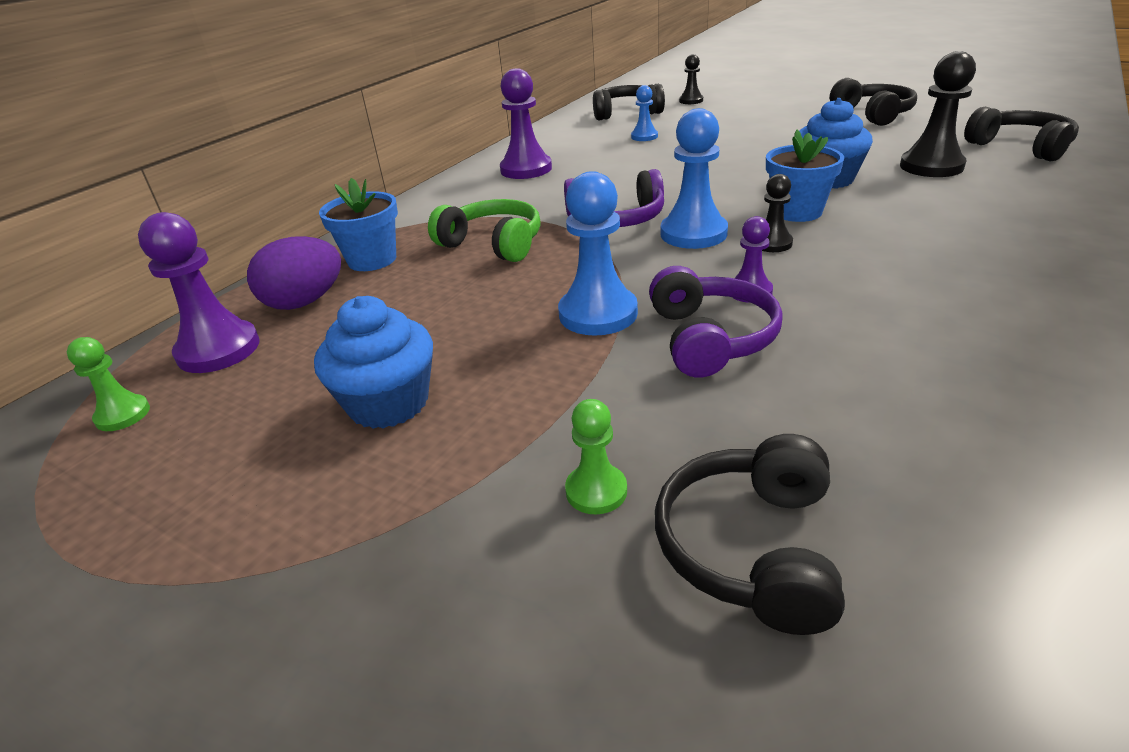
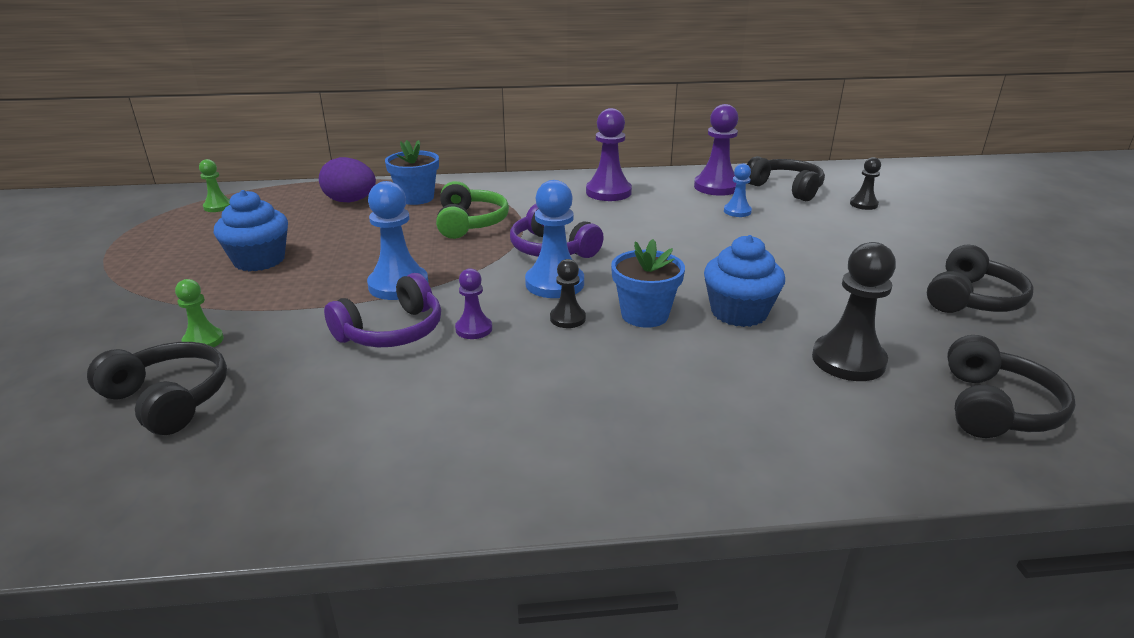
camera: 50 degrees right, 5 degrees down
(218, 350) = (287, 202): purple pawn -> purple pawn (716, 187)
(751, 548) = (169, 399): black headphones -> black headphones turned 60 degrees clockwise

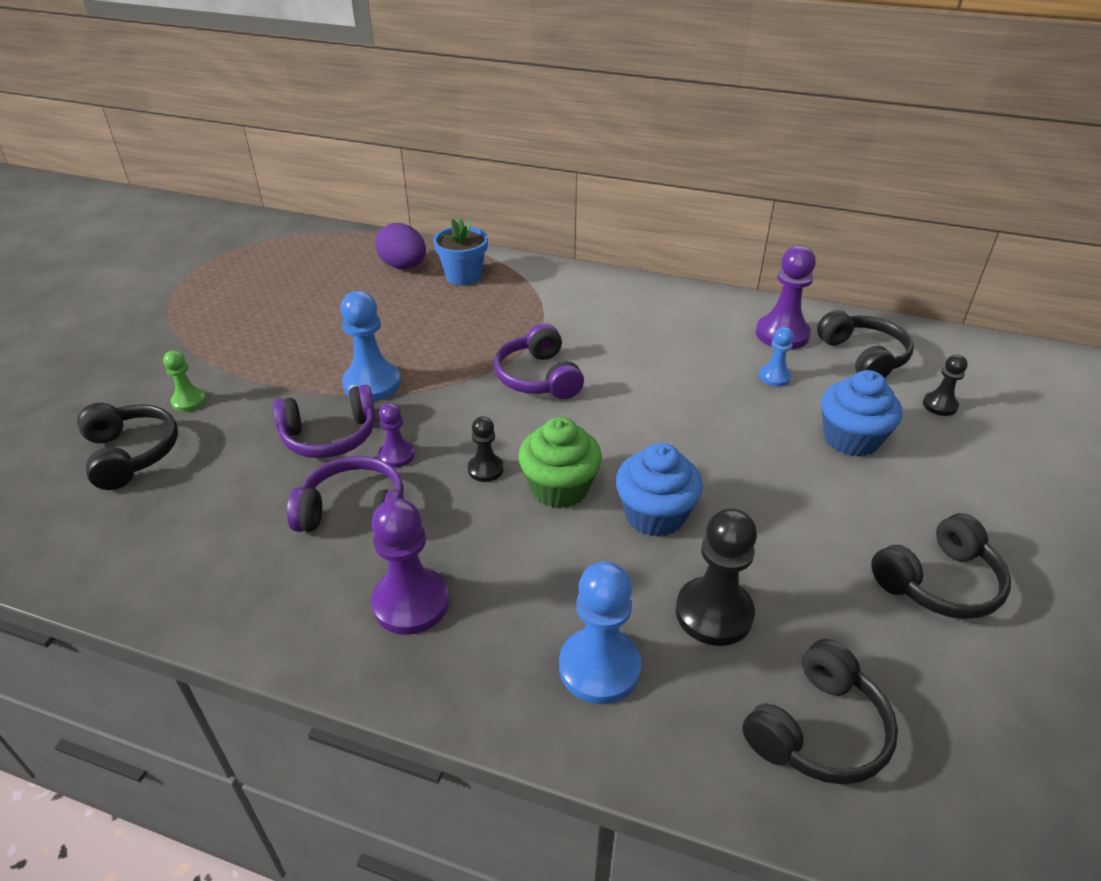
camera: 25 degrees right, 10 degrees up
(218, 207) = (293, 247): green pawn -> none
(259, 260) = (284, 322): blue cupcake -> blue cupcake (851, 439)
(470, 223) = (488, 322): green headphones -> none
(472, 379) = (354, 511): none -> purple headphones
(554, 283) = (507, 422): blue pawn -> blue pawn (599, 667)
(608, 192) = (656, 313): purple pawn -> purple pawn (411, 603)
(644, 315) = (559, 488): blue flower pot -> green cupcake

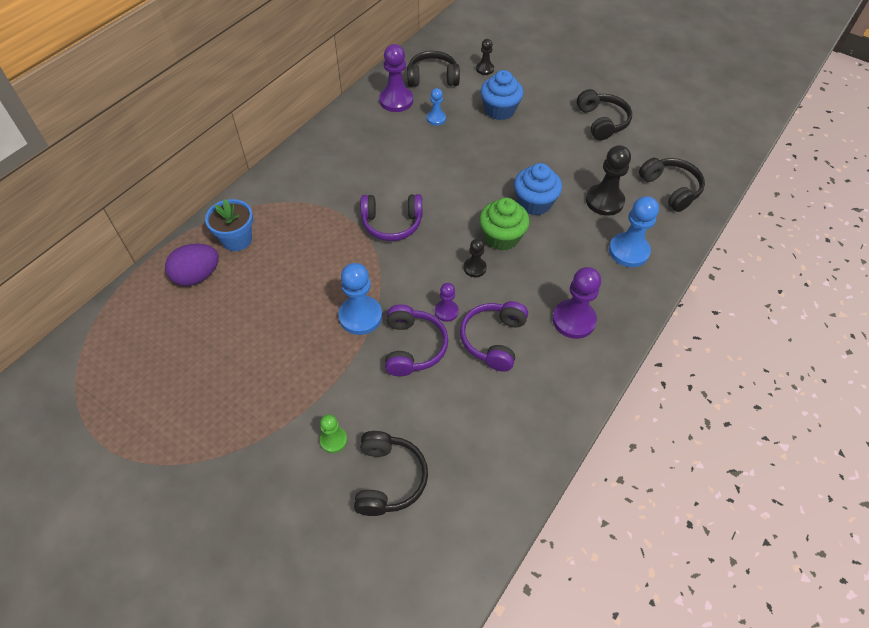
camera: 75 degrees left, 15 degrees up
(131, 454) = (389, 479): black headphones -> black headphones turned 105 degrees clockwise

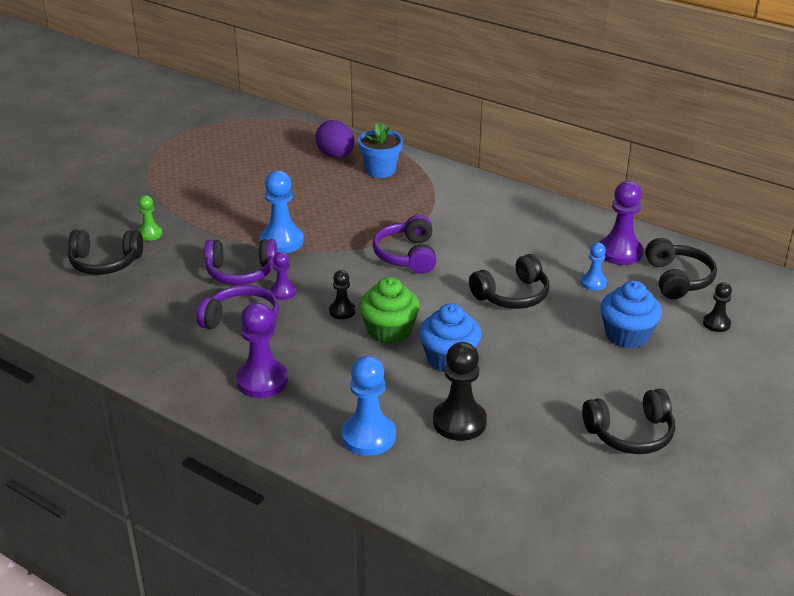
camera: 90 degrees right, 20 degrees down
(670, 189) = (492, 493): black headphones -> black headphones (512, 295)

